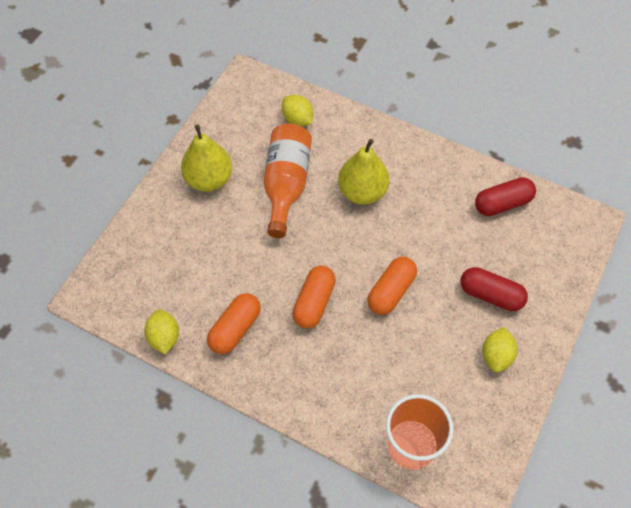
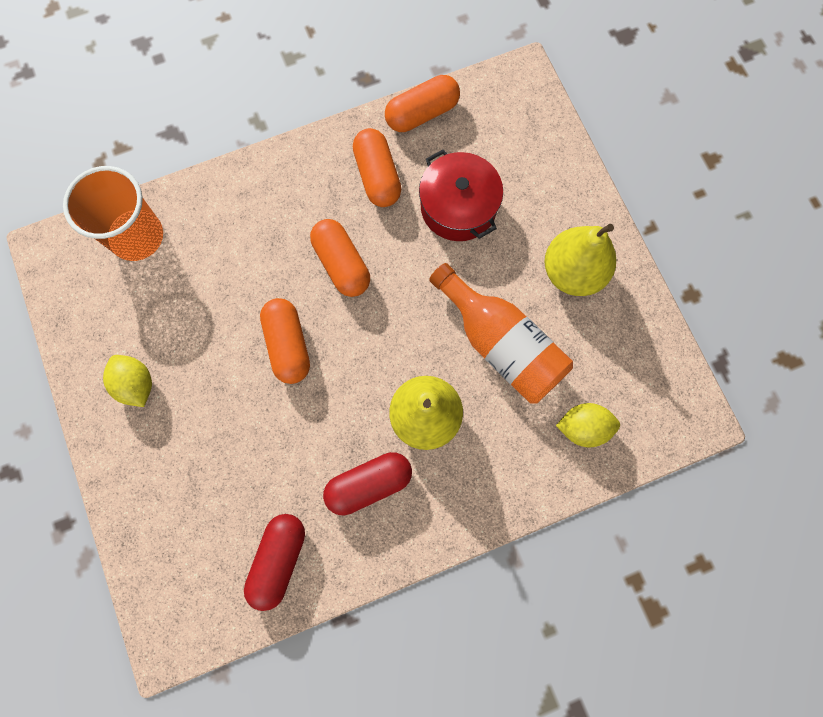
camera: 130 degrees right, 15 degrees up
(164, 337) = (422, 113): yellow lemon -> orange capsule
(217, 266) = (458, 207): none -> red pot
(490, 295) = (195, 439): red capsule -> red capsule (368, 484)

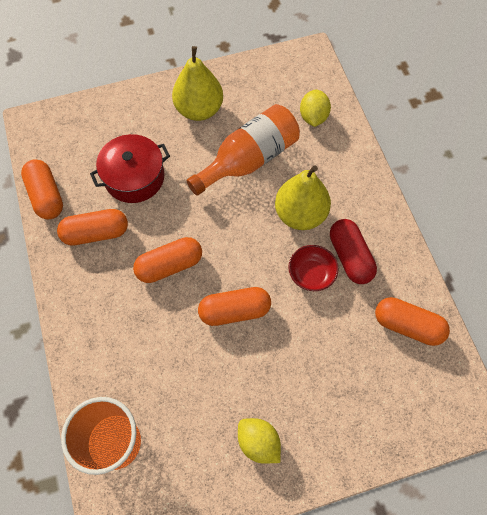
camera: 85 degrees left, 10 degrees down
(136, 384) = (258, 442): yellow lemon -> yellow lemon turned 75 degrees clockwise
(278, 560) = (407, 325): red capsule -> orange capsule
(341, 434) = (311, 274): none -> red bowl

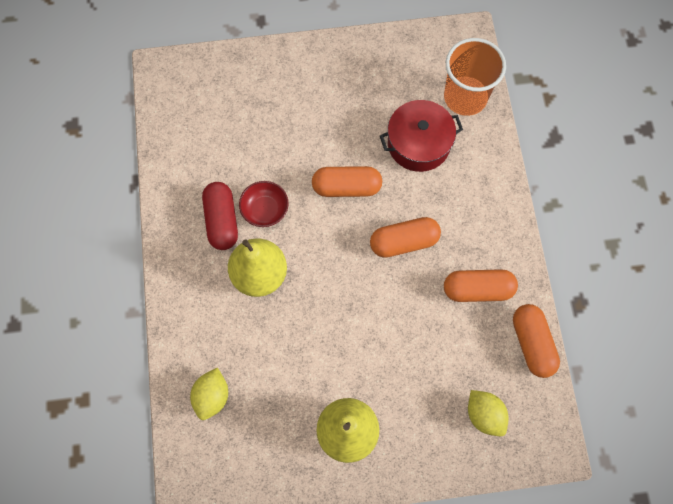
camera: 170 degrees left, 5 degrees up
(134, 177) = (433, 350): red pot -> red pot (418, 143)
(249, 160) = (300, 351): orange bottle -> none
(258, 442) = (346, 78): yellow lemon -> yellow lemon (484, 415)
(407, 325) = (189, 148): orange capsule -> none

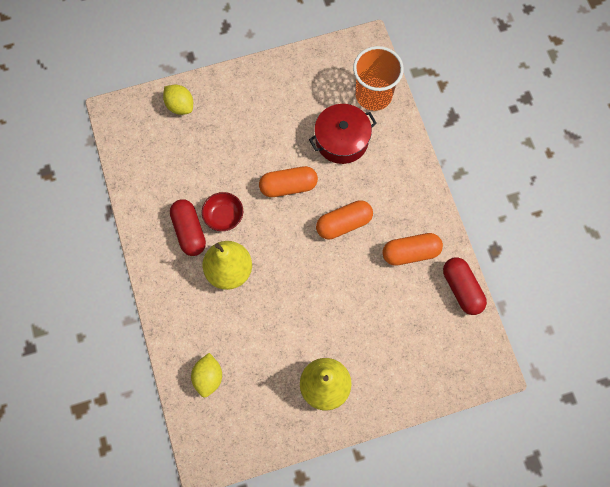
camera: 10 degrees left, 0 degrees up
(484, 415) = (433, 353): yellow lemon -> yellow lemon (180, 106)
(532, 343) = (462, 289): orange capsule -> red capsule

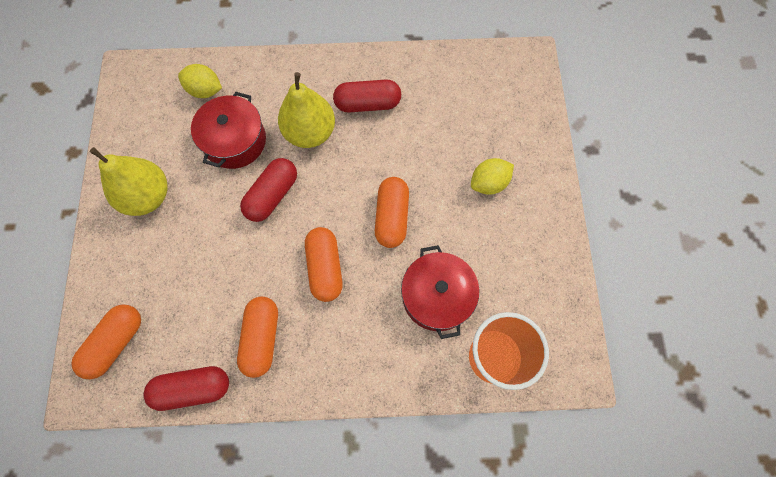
camera: 105 degrees right, 0 degrees up
(180, 106) = (525, 124): yellow lemon -> yellow lemon (488, 183)
(224, 216) = (374, 141): red bowl -> none
(253, 332) = (235, 141): none -> red pot
(295, 283) = (272, 195): none -> red capsule
(449, 360) = (116, 343): none -> orange capsule

